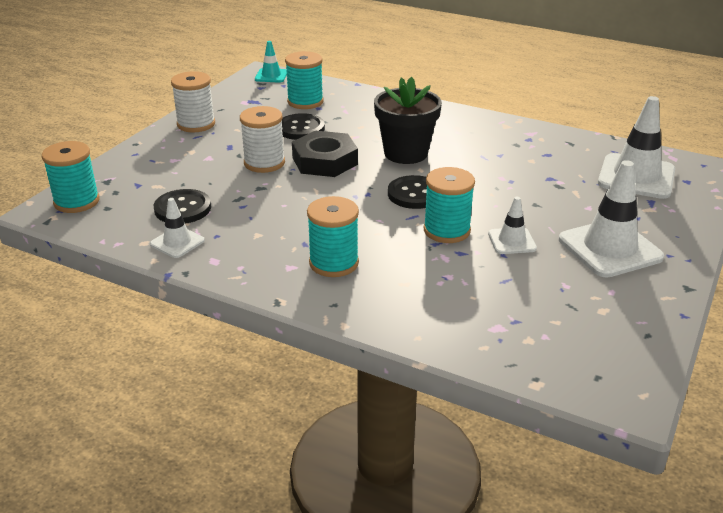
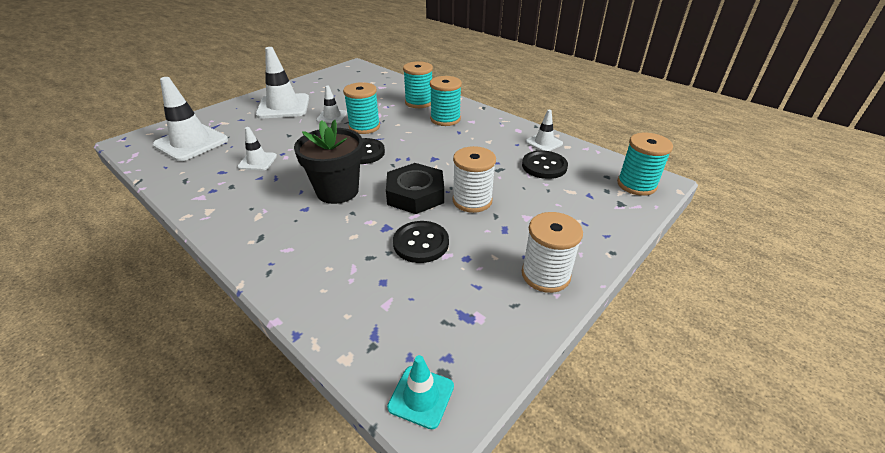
camera: 165 degrees left, 5 degrees up
(305, 102) = (394, 298): turquoise spool -> turquoise spool (419, 102)
(525, 168) = (257, 161): none -> white traffic cone

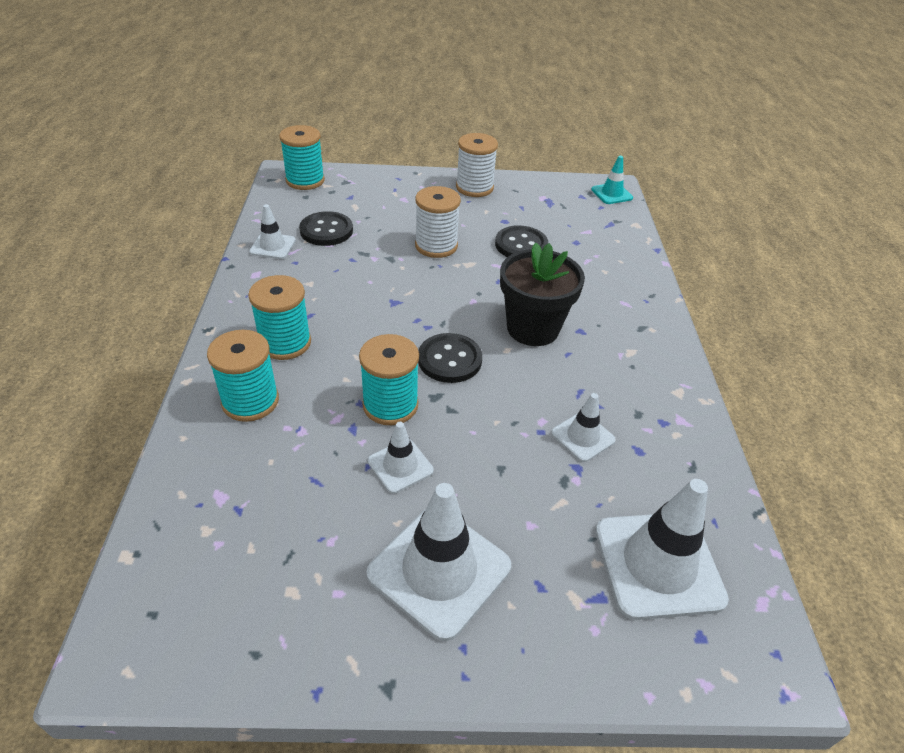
camera: 135 degrees left, 5 degrees up
(415, 194) = (469, 279): black nut -> none

